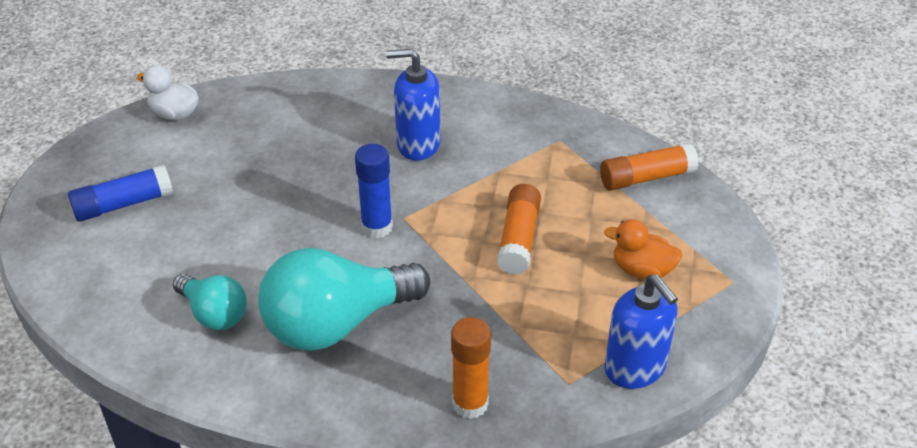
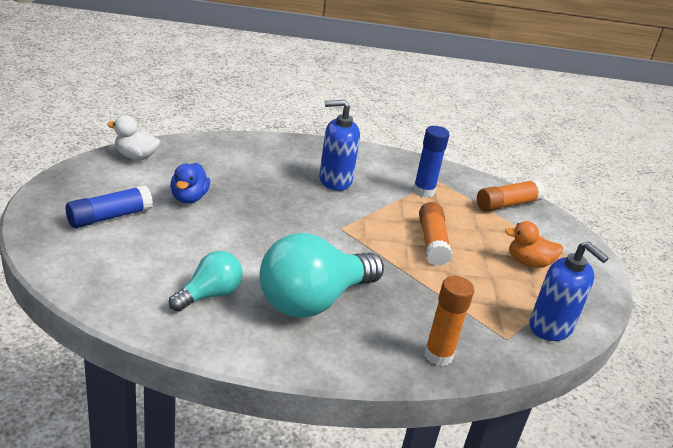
camera: 15 degrees left, 10 degrees down
(214, 314) = (209, 294): turquoise light bulb -> turquoise light bulb turned 75 degrees counterclockwise
(224, 175) = (189, 198): none -> blue duck
(377, 227) = (322, 234): blue glue stick -> blue glue stick (423, 191)

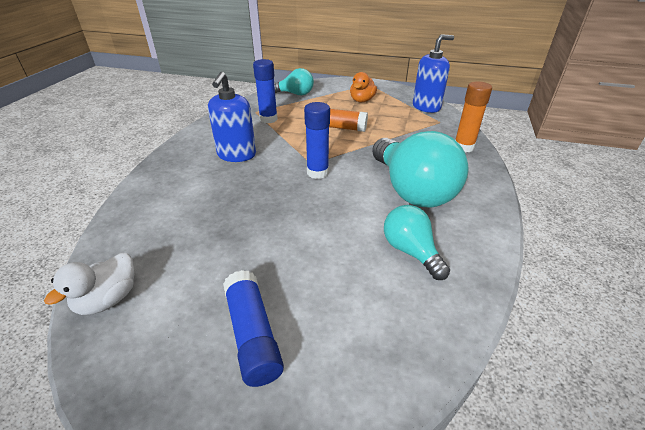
camera: 70 degrees left, 5 degrees up
(189, 198) = (232, 253): blue duck -> none
(323, 233) = (317, 172): none -> blue glue stick
(507, 204) = (295, 94): orange glue stick -> turquoise light bulb

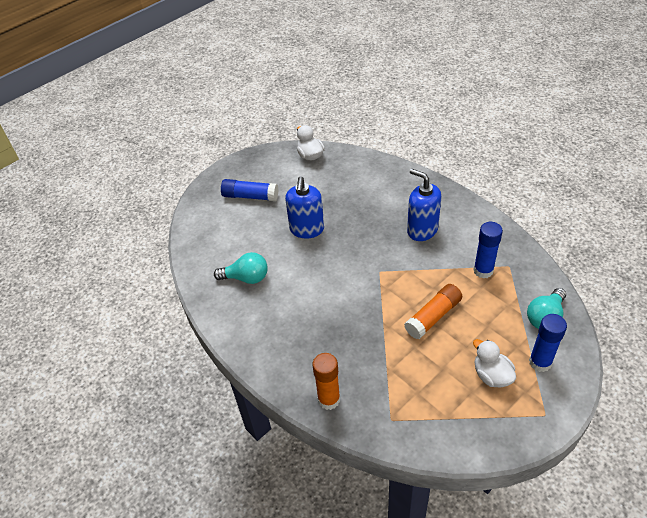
camera: 125 degrees right, 10 degrees up
(317, 172) = (362, 269): blue glue stick -> blue glue stick (540, 362)
(362, 100) = (491, 375): orange duck -> white duck
(412, 190) = (298, 315): turquoise light bulb -> none
(426, 107) = (436, 434): blue soap dispenser -> blue soap dispenser (307, 229)

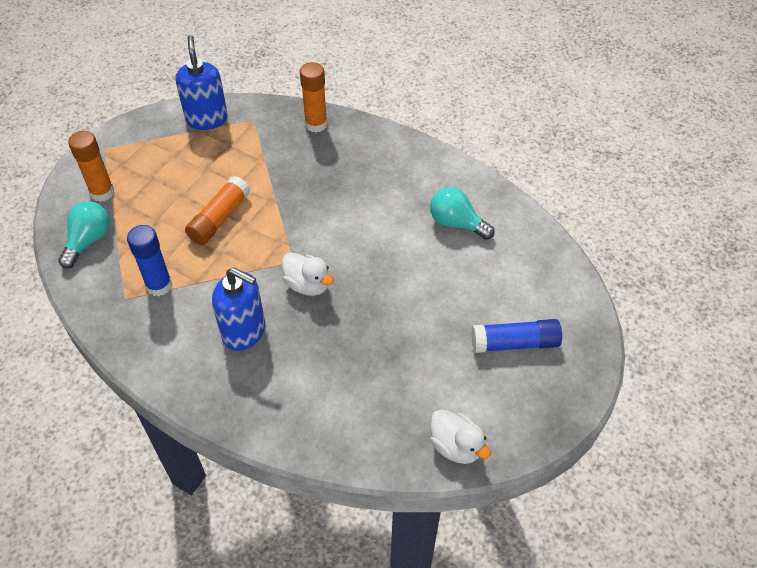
camera: 160 degrees right, 5 degrees up
(246, 278) = (456, 223): turquoise light bulb -> turquoise light bulb turned 45 degrees clockwise
(307, 229) = (407, 303): blue soap dispenser -> blue soap dispenser (207, 119)
(491, 375) = (154, 172): white duck -> white duck (307, 285)
(540, 362) = (102, 192): blue glue stick -> orange glue stick

